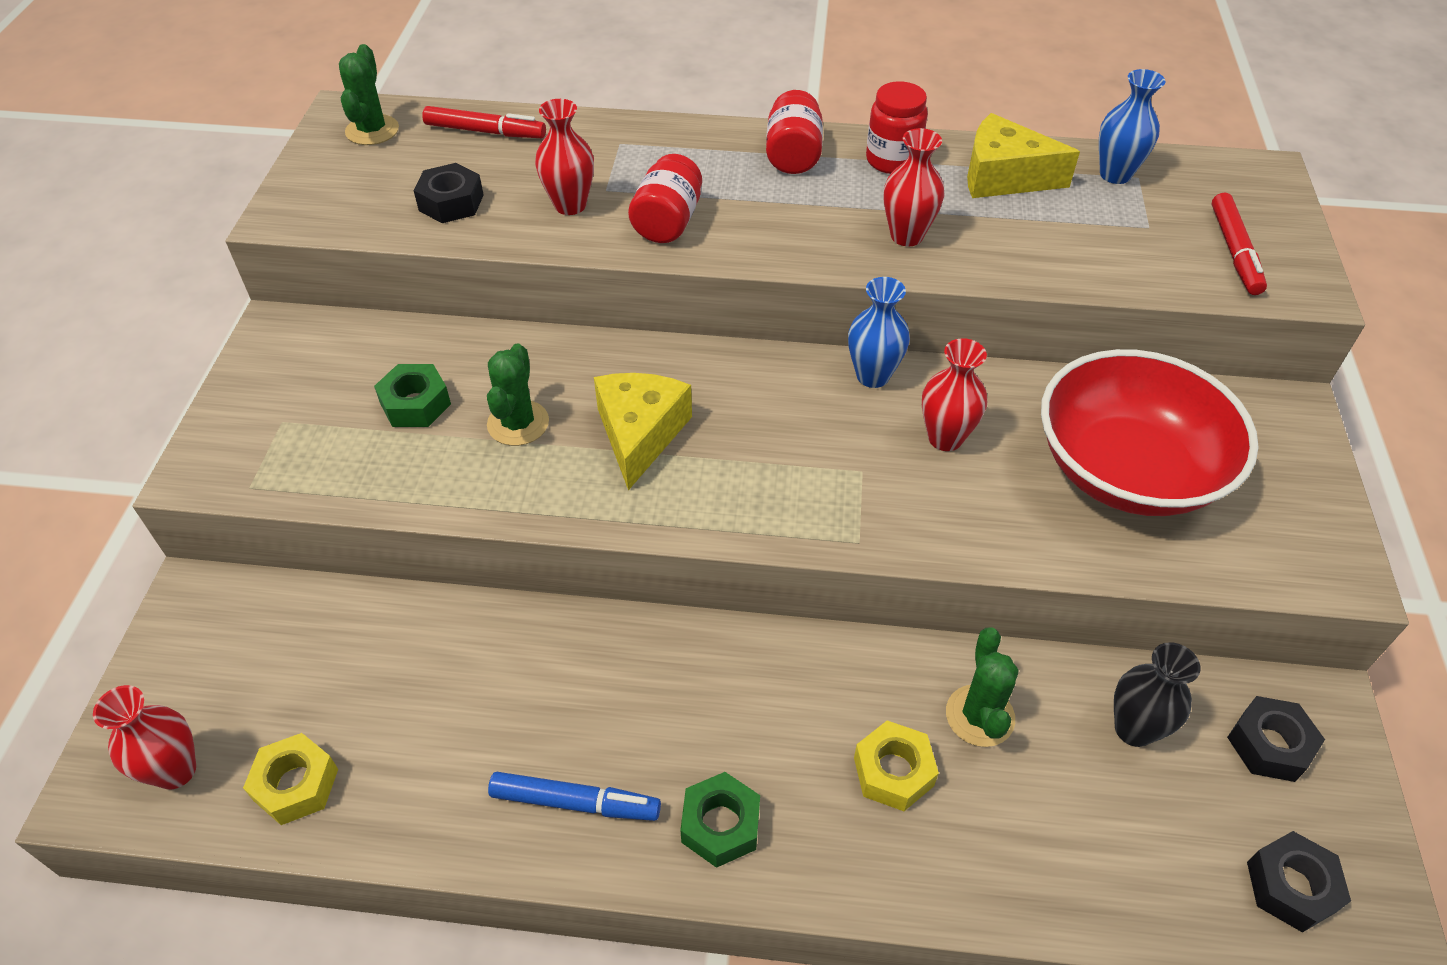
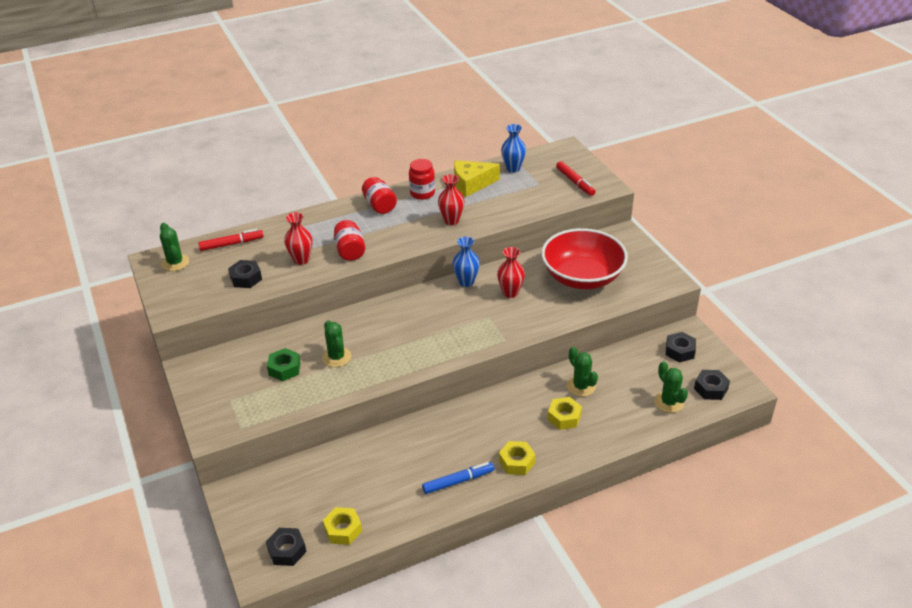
camera: 30 degrees left, 10 degrees down
(175, 770) = (287, 550): red vase -> black nut
(640, 434) = (391, 340): yellow cheese -> none
(720, 825) = (516, 462): green nut -> yellow nut
(1134, 729) = (634, 366): black vase -> none
(1161, 866) = (669, 402): none -> green cactus

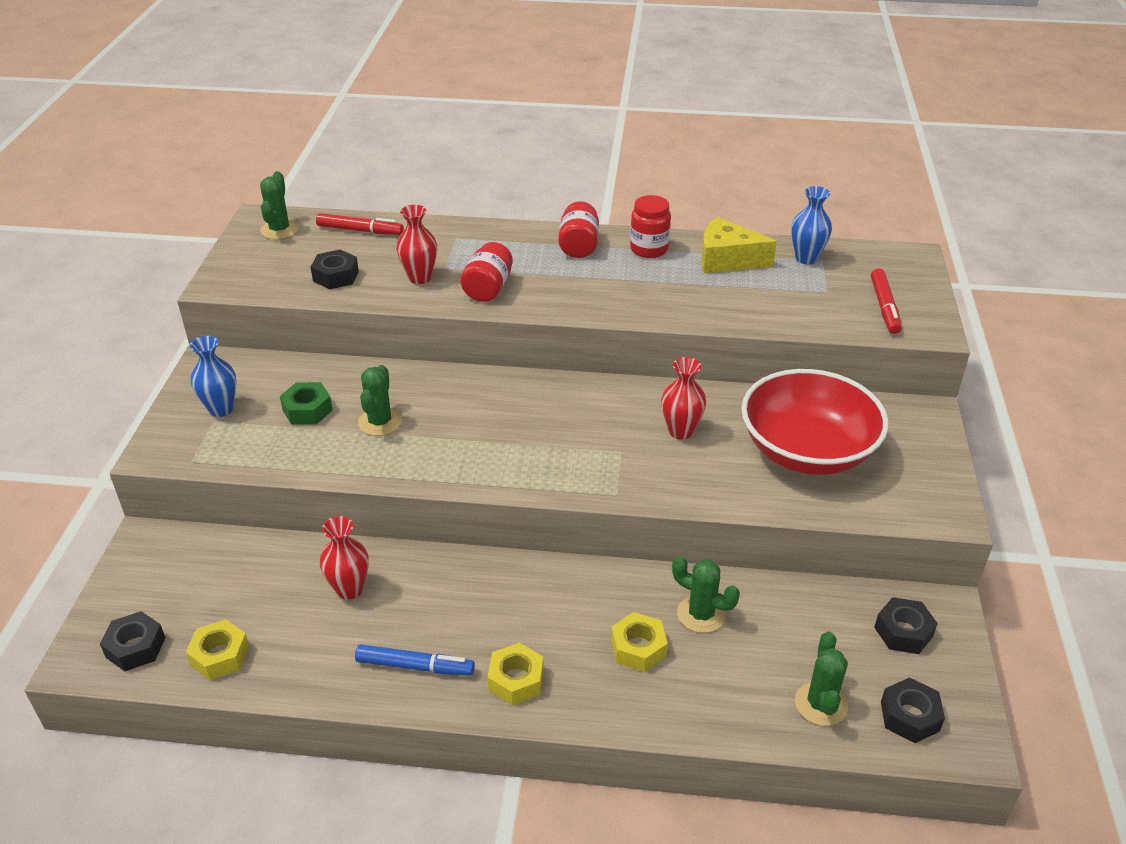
camera: 30 degrees right, 0 degrees up
(451, 220) = (655, 297): red vase -> red vase (349, 589)
(466, 282) = (632, 392): blue vase -> blue vase (221, 409)
(581, 386) = (701, 614): green cactus -> green cactus turned 60 degrees counterclockwise

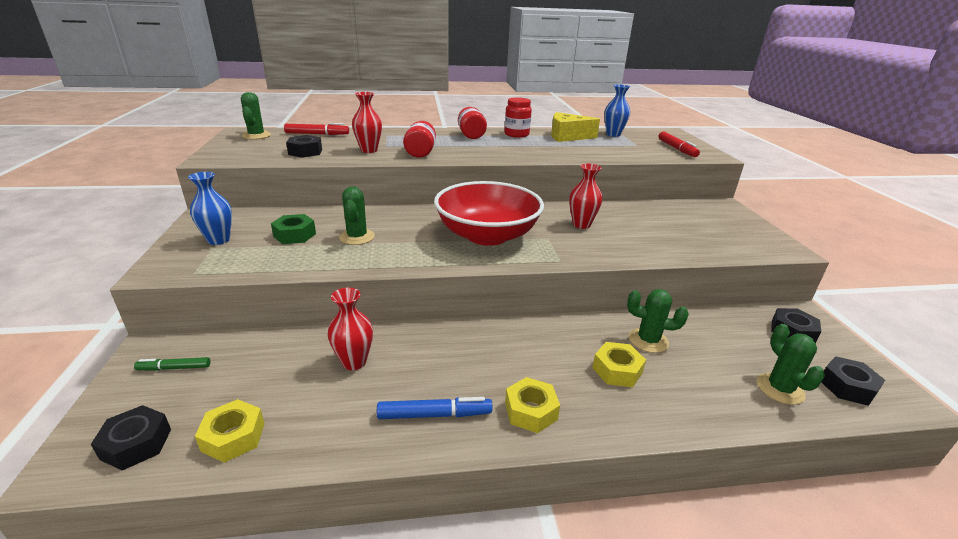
camera: 15 degrees left, 10 degrees down
(169, 568) = (174, 368): none -> green marker
(807, 451) = (670, 227): red bowl -> red bowl (487, 235)

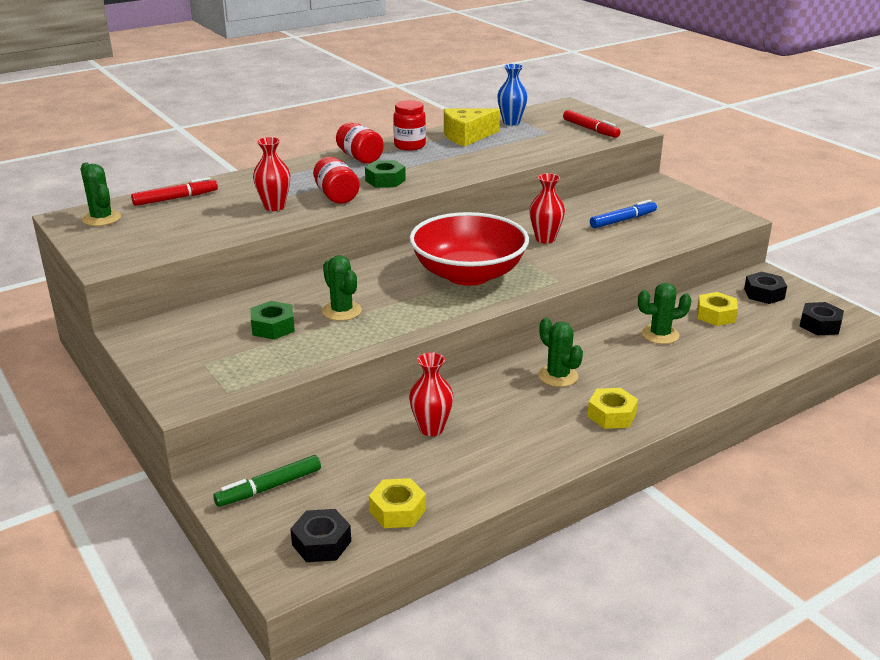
camera: 25 degrees left, 0 degrees up
(174, 368) = (269, 487): green marker -> green marker, size x1.52
(219, 240) = (197, 355): blue vase -> none
(305, 152) = (204, 227): black nut -> none
(434, 415) = (541, 442): blue marker -> blue marker (623, 220)
(469, 150) = (385, 180): none -> green nut
(617, 370) = (652, 365): yellow nut -> yellow nut (715, 315)
(780, 389) = (776, 341): green cactus -> green cactus (558, 376)

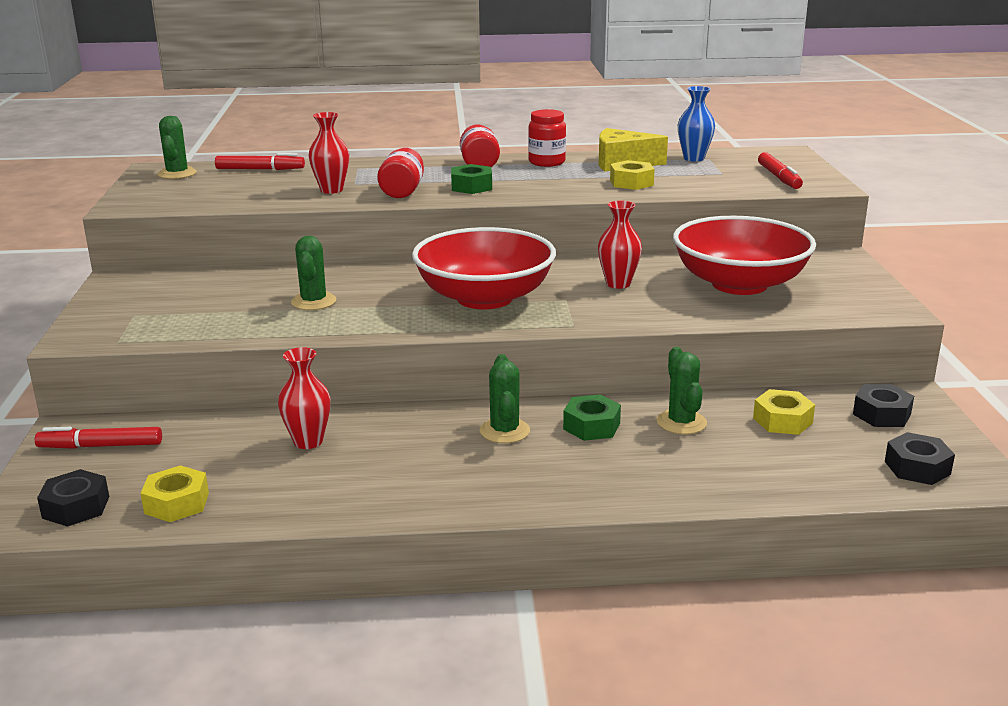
camera: 30 degrees right, 5 degrees down
(269, 487) = (101, 446): green marker -> red marker
(273, 327) = (234, 300): green nut -> green nut (591, 426)
(611, 415) = (511, 486): yellow nut -> yellow nut (631, 183)
(623, 220) = (739, 284): blue marker -> red bowl
(660, 334) = (681, 422): green cactus -> green cactus turned 60 degrees clockwise

